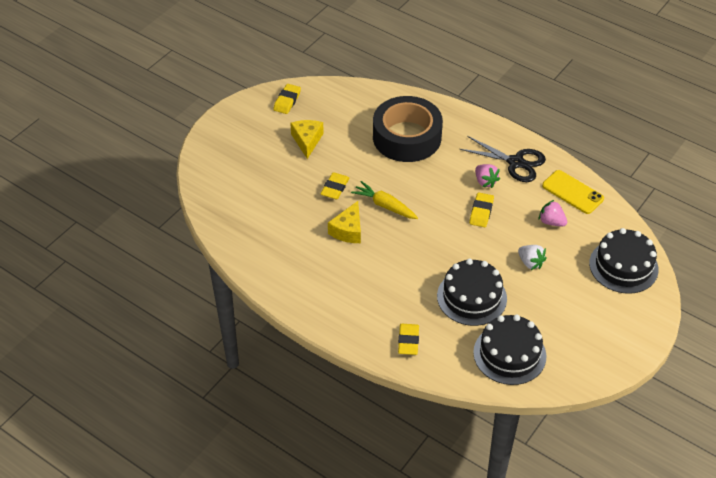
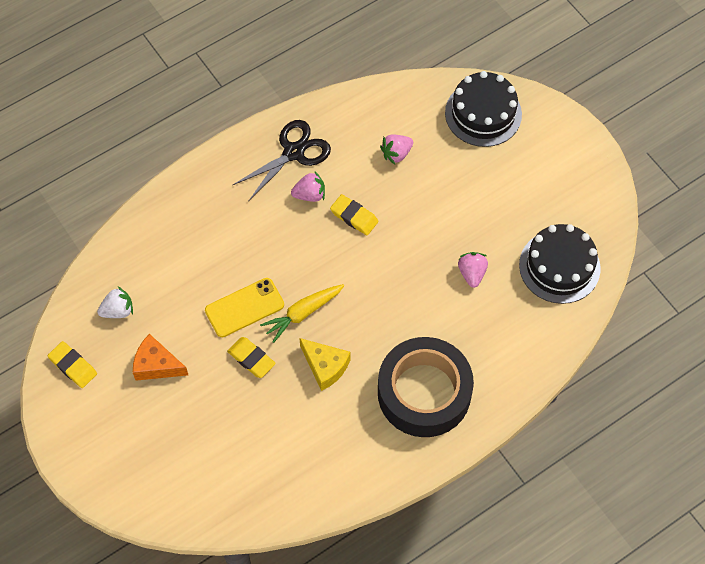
camera: 70 degrees left, 15 degrees up
(307, 141) = (156, 365): yellow cheese -> orange cheese
(407, 137) = (202, 250): black tape -> black tape (424, 392)
(408, 341) = (509, 359): yellow eraser -> none
(471, 297) = (472, 273): black cake -> pink strawberry
(530, 263) = (446, 197): white strawberry -> white strawberry (118, 310)
(572, 192) = (362, 115): yellow phone -> yellow phone (244, 307)

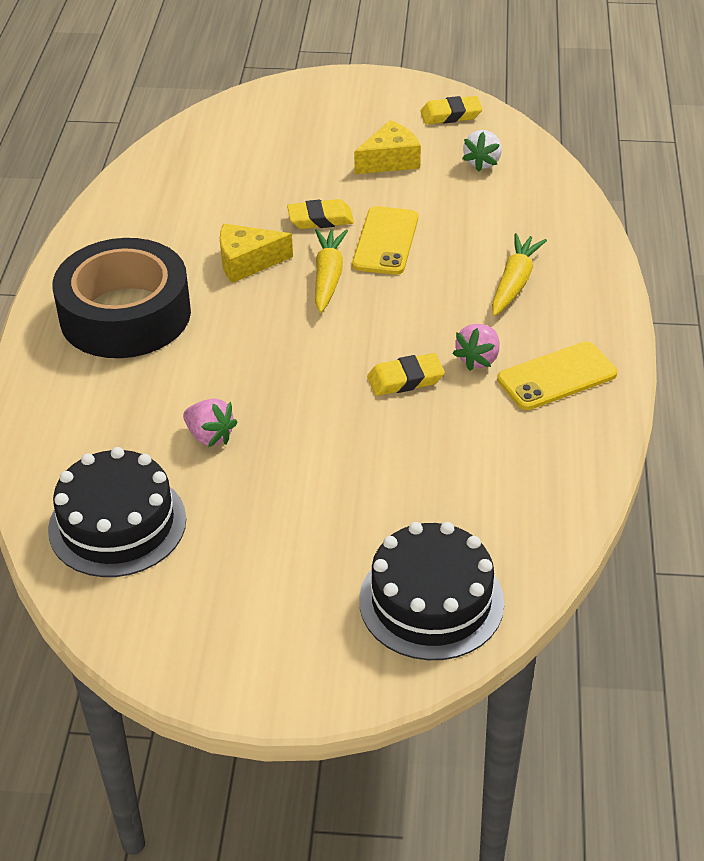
camera: 130 degrees right, 20 degrees down
(156, 365) = (390, 160): orange cheese -> yellow cheese
(230, 218) = (514, 283): none -> yellow carrot
(293, 152) = (557, 377): black scissors -> yellow phone
(396, 154) = (457, 469): pink strawberry -> none

